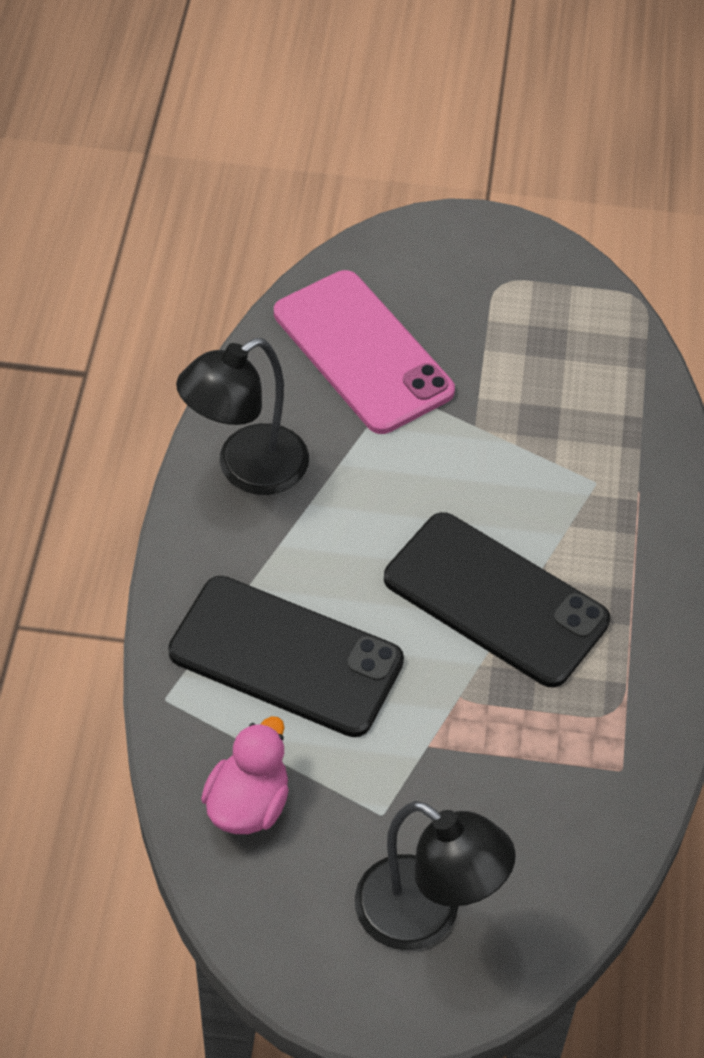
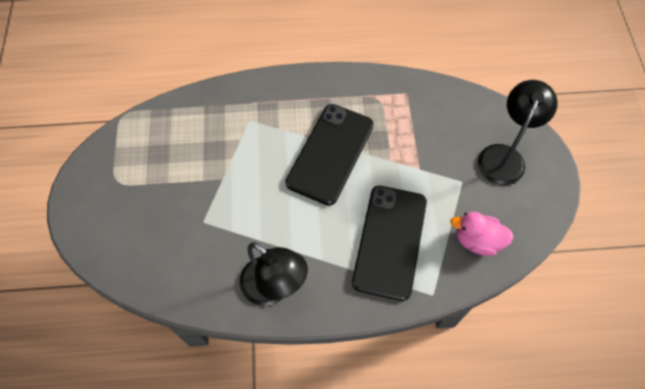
camera: 100 degrees left, 10 degrees up
(362, 352) = (177, 244): pink phone -> none

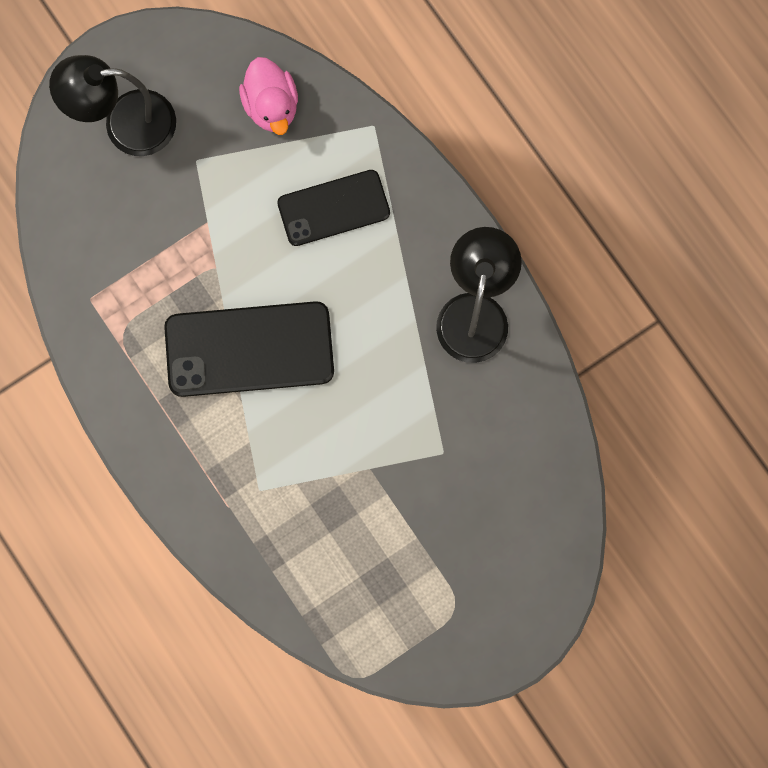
camera: 120 degrees left, 15 degrees up
(390, 241) = (333, 208): black phone -> black phone, size x0.65

